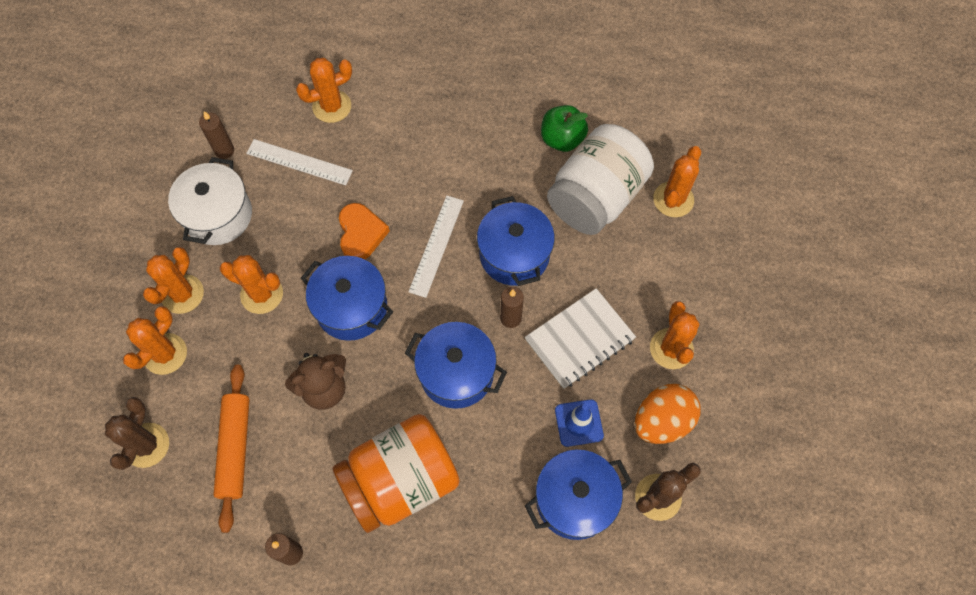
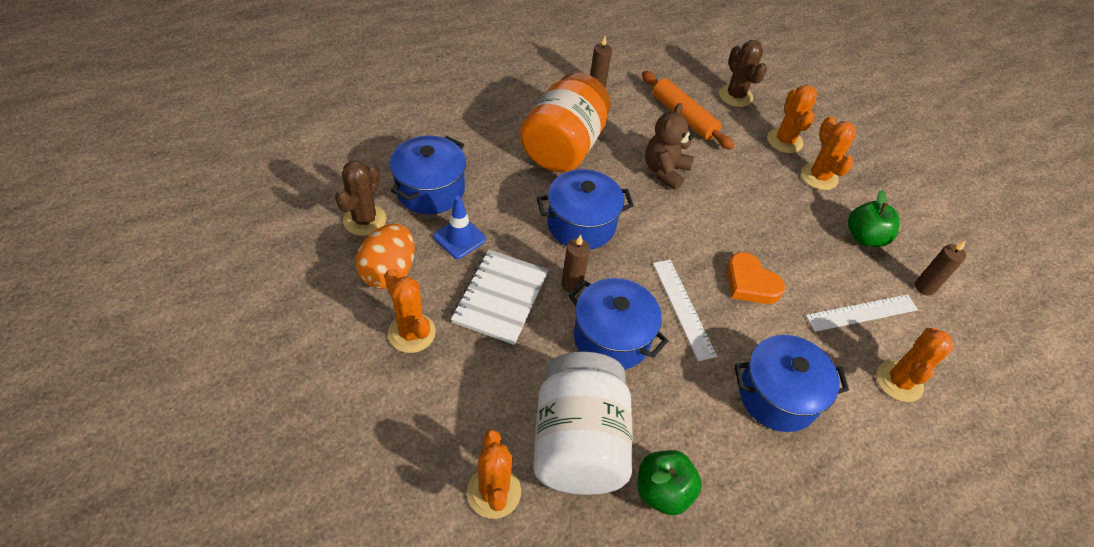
camera: 140 degrees right, 15 degrees down
(218, 215) = (864, 237): white pot -> green apple
(262, 294) = (770, 203): orange cactus -> none
(351, 307) = (700, 227): blue pot -> blue pot (777, 396)

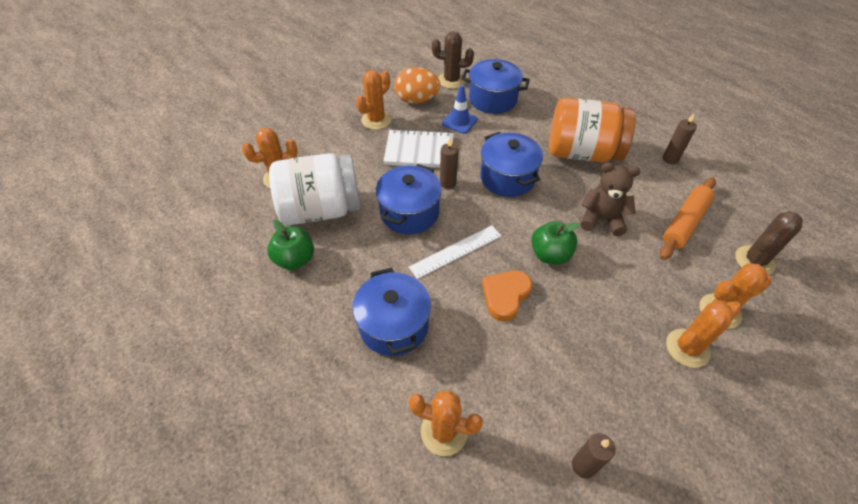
camera: 80 degrees right, 0 degrees up
(862, 312) = (515, 395): white ruler -> none
(864, 237) = (623, 398): green apple -> green apple (550, 255)

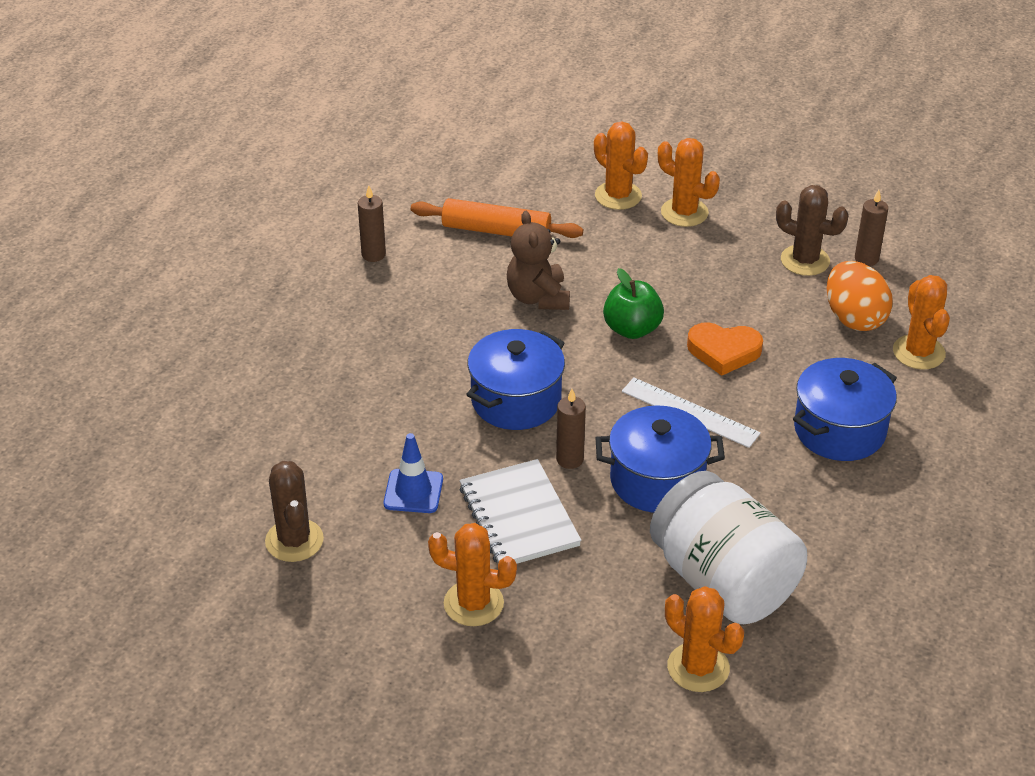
camera: 115 degrees left, 10 degrees down
(295, 259) = (827, 566): green apple -> none
(417, 100) = (383, 569): orange egg -> orange egg (854, 318)
(493, 99) = (326, 468): blue pot -> none
(582, 153) = (411, 338): orange jar -> none
(754, 261) = (524, 177): brown cactus -> brown cactus (805, 260)

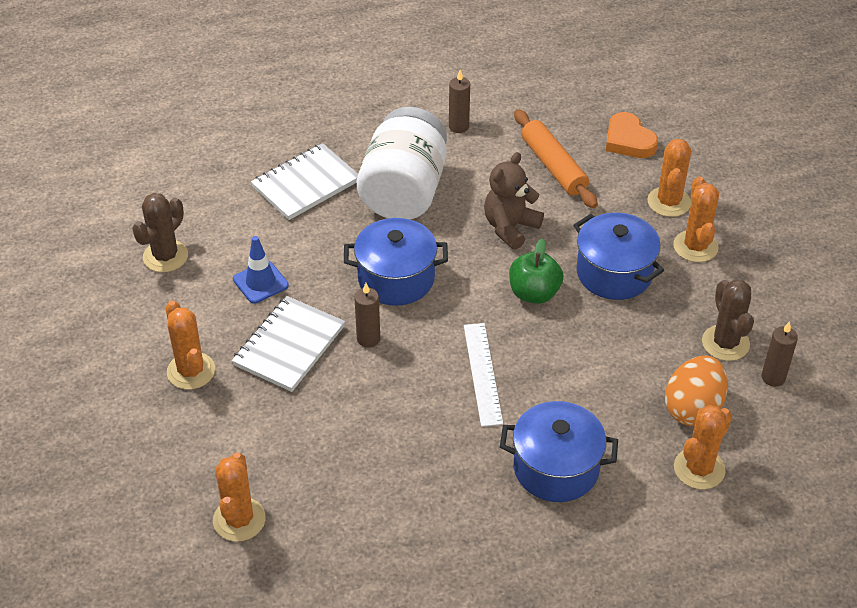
camera: 50 degrees right, 5 degrees up
(320, 390) = (306, 184): none -> white notebook
(657, 480) = (395, 395): blue pot -> blue pot (614, 273)
(723, 351) = (567, 355): orange heart -> orange heart (628, 140)
(723, 581) = (333, 487): white jar -> white jar (404, 191)

